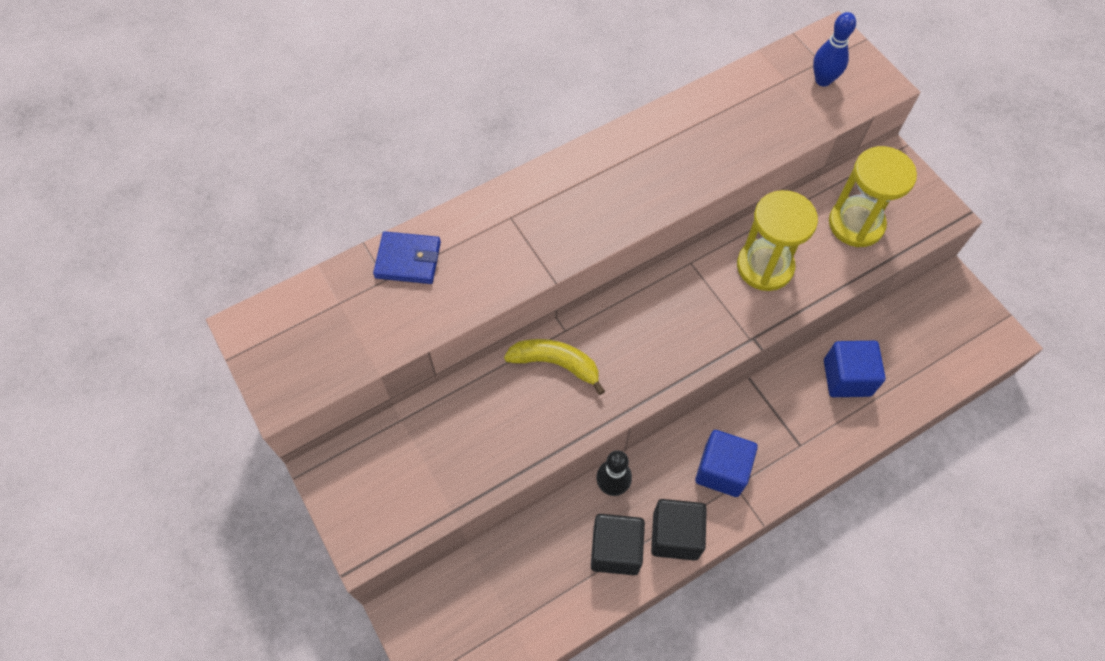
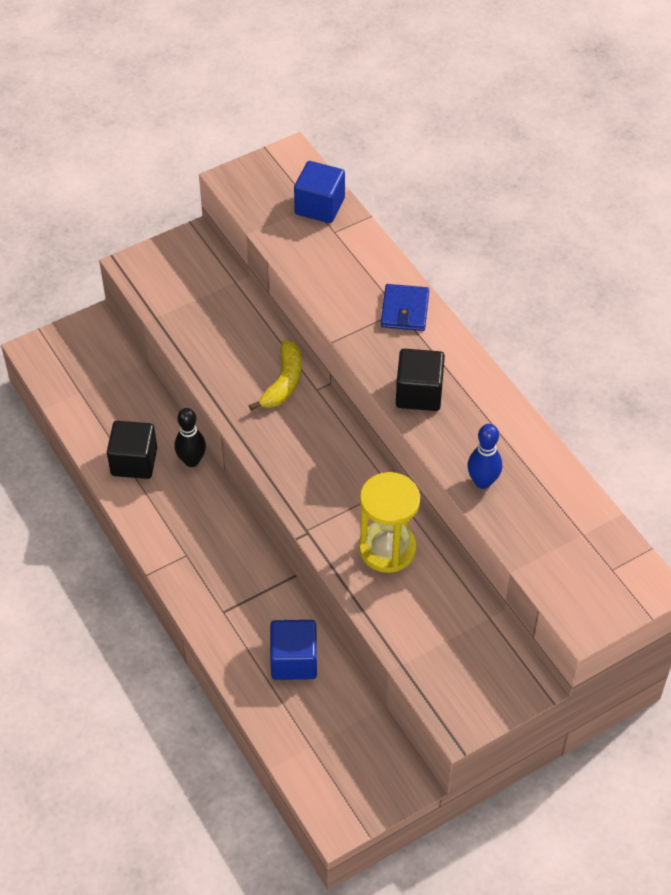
camera: 90 degrees right, 10 degrees down
(408, 260) = (353, 245): blue wallet -> blue wallet (404, 310)
(675, 535) = (143, 505): black cube -> black cube (419, 393)
(722, 470) = (201, 545): blue cube -> blue cube (319, 206)
(823, 80) = (584, 568): blue bowling pin -> blue bowling pin (482, 482)
(856, 224) = (442, 636): yellow hourglass -> none

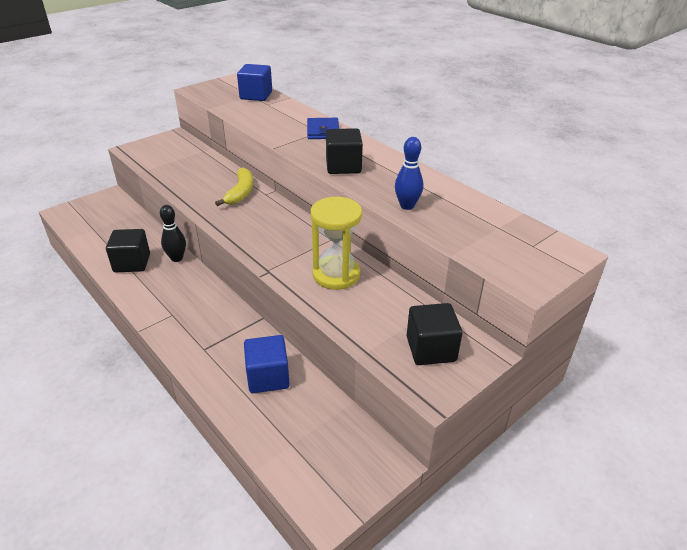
camera: 10 degrees left, 15 degrees down
(472, 671) = (431, 349): none -> black cube

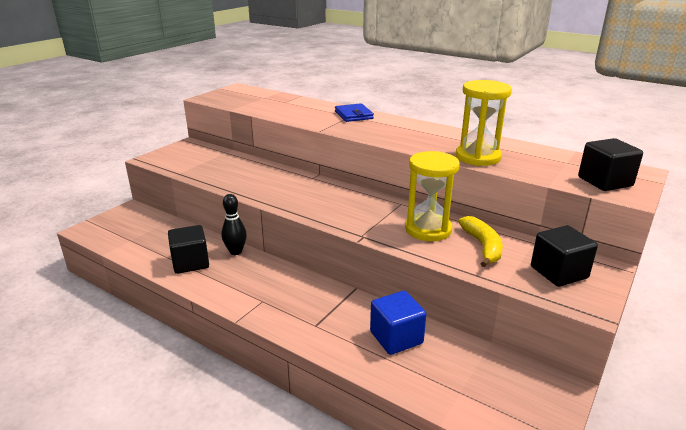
camera: 15 degrees left, 10 degrees down
(240, 193) = (288, 179): yellow banana -> yellow banana (482, 247)
(256, 95) = (268, 97): blue cube -> none
(343, 166) = (395, 137): black cube -> black cube (605, 182)
(407, 206) = (478, 157): blue bowling pin -> yellow hourglass

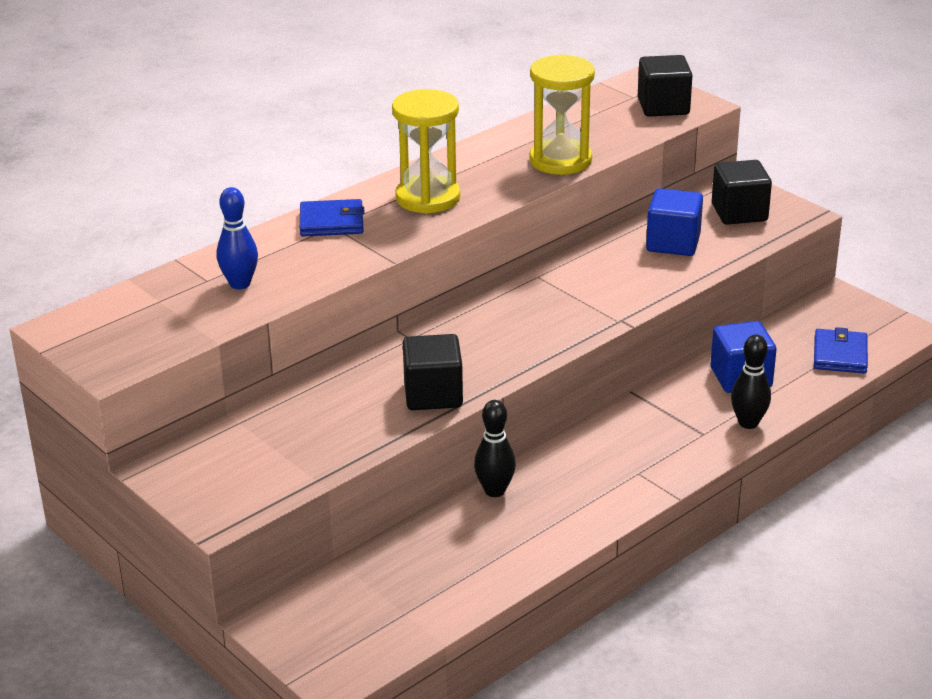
camera: 75 degrees left, 5 degrees up
(190, 263) = (512, 539): black cube -> black cube (433, 394)
(283, 107) = (240, 284): none -> blue bowling pin
(335, 347) = (748, 423): none -> black bowling pin
(428, 229) = (619, 270): yellow hourglass -> yellow hourglass (428, 198)
(462, 396) = (840, 355): none -> blue wallet
(482, 247) = (673, 243): yellow banana -> blue cube

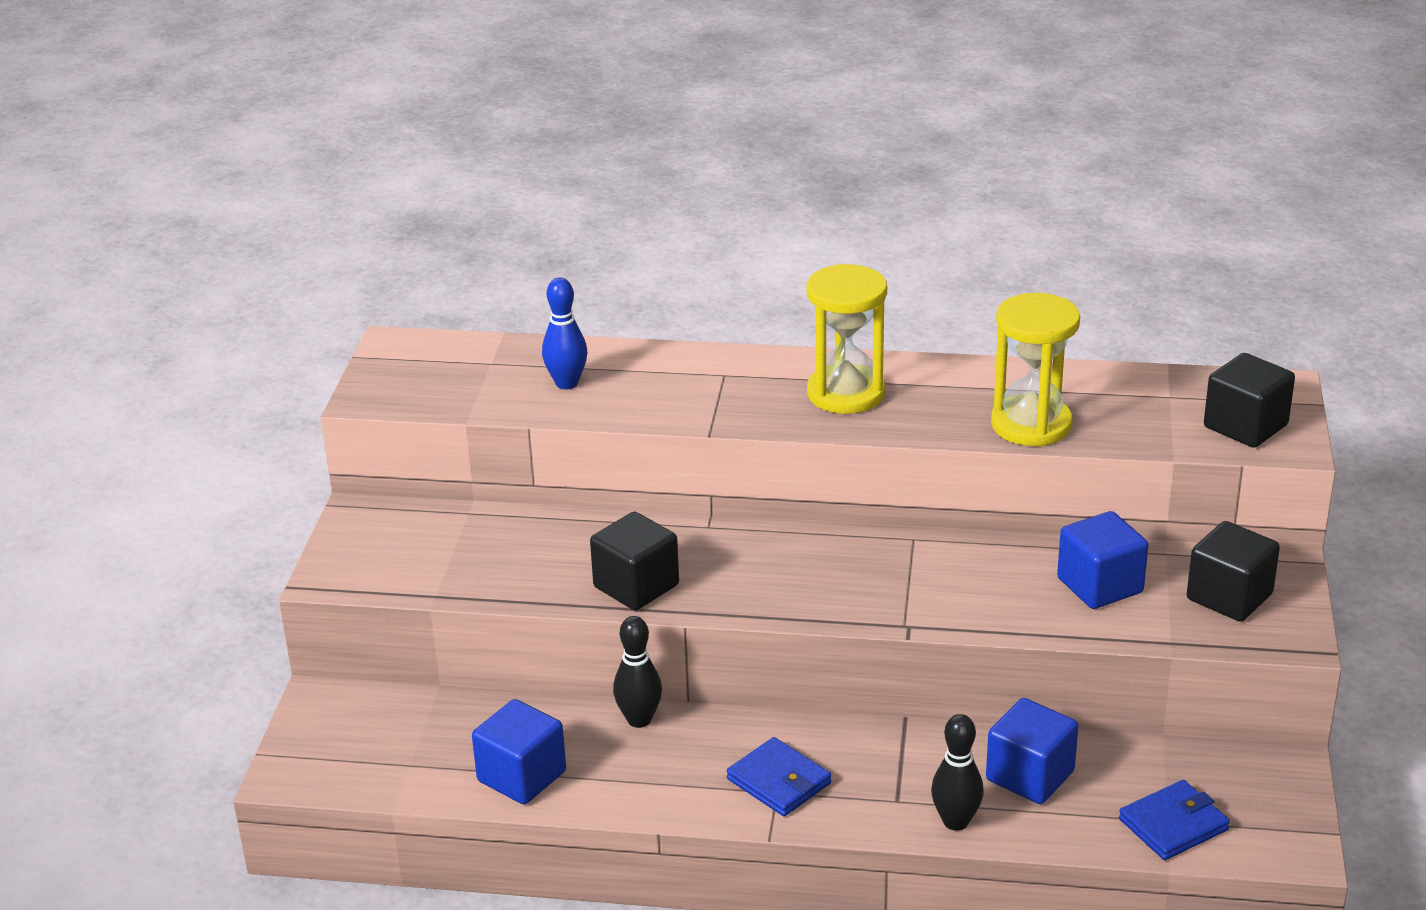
camera: 50 degrees right, 0 degrees up
(331, 222) = (729, 370): blue wallet -> blue wallet (779, 781)
(486, 568) = (522, 776): none -> blue cube

